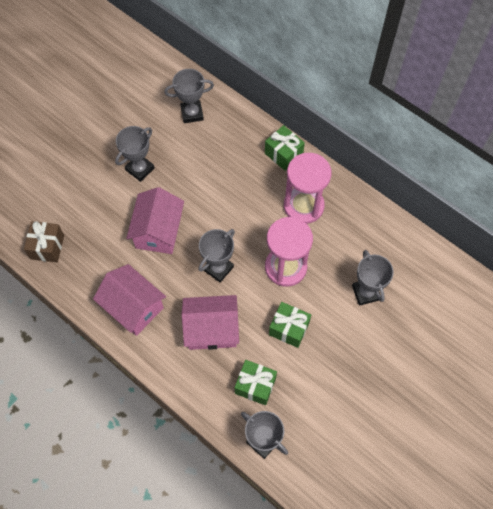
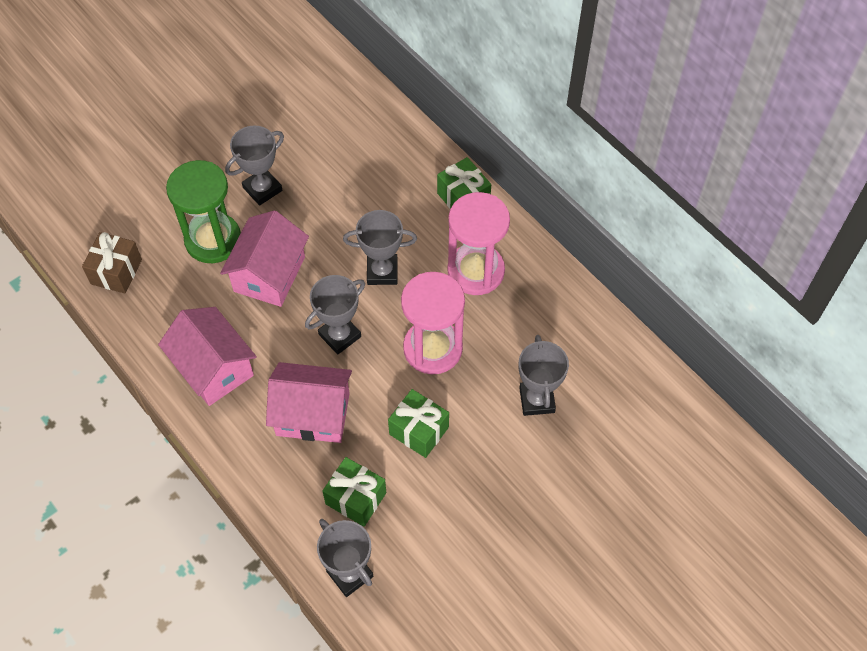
camera: 10 degrees right, 5 degrees down
(112, 212) = (213, 240): none -> green hourglass
(192, 113) = (349, 126): grey trophy -> grey trophy (382, 272)

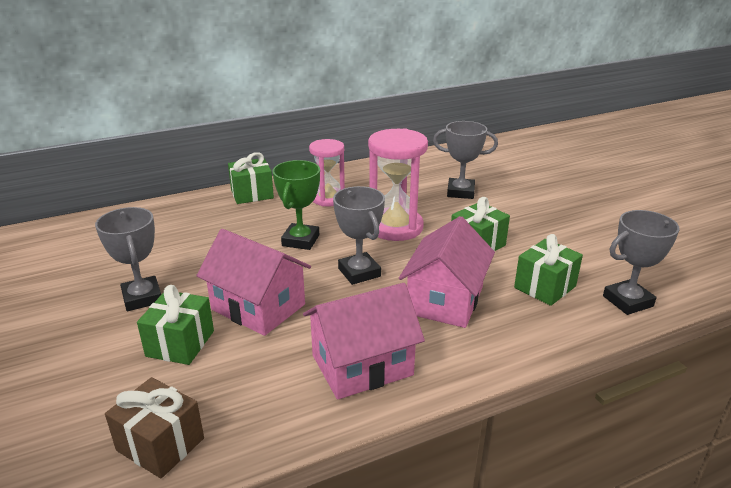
camera: 75 degrees left, 30 degrees down
(213, 240) = (180, 343): green hourglass -> green gift
(382, 272) = (300, 240): grey trophy -> green trophy
(476, 271) = (328, 199): pink hourglass -> pink hourglass, size x0.66

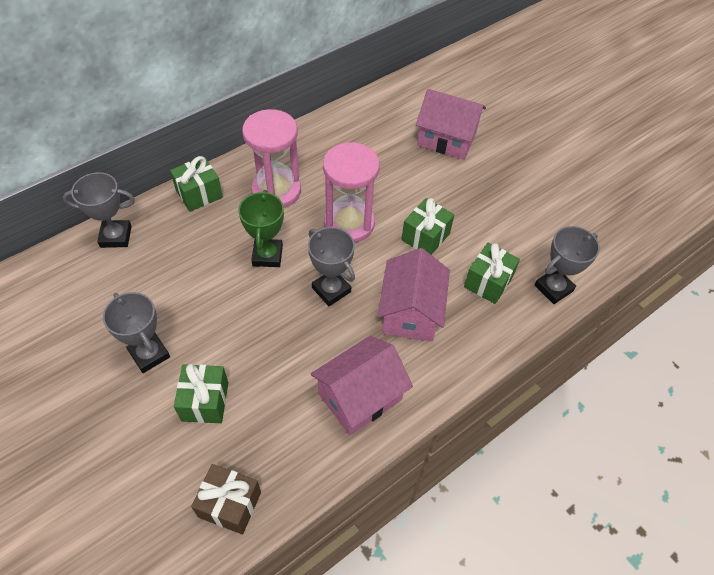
camera: 15 degrees left, 25 degrees up
(258, 307) = (256, 347): pink house -> pink house (446, 139)
(328, 199) = (276, 191): pink hourglass -> pink hourglass, size x1.51
(460, 192) = (398, 163): grey trophy -> grey trophy (116, 236)

